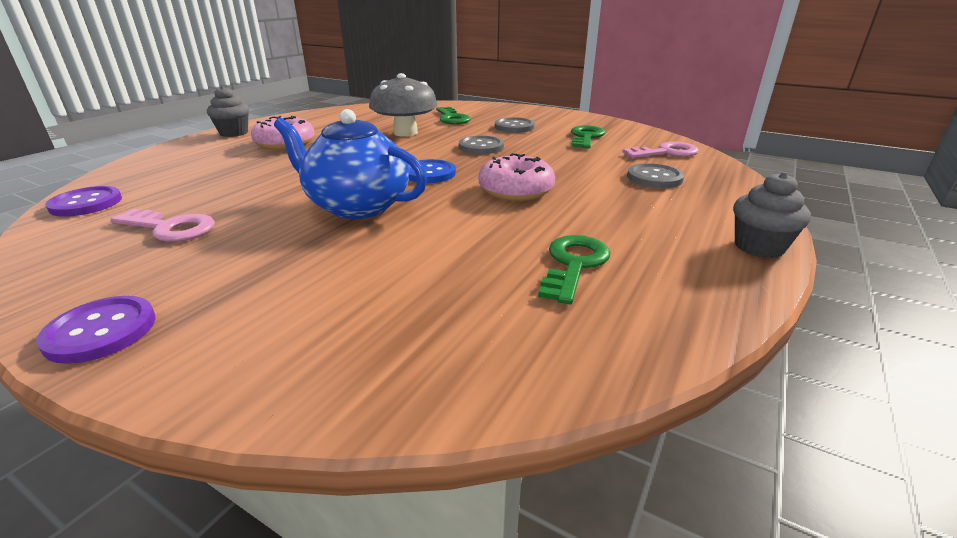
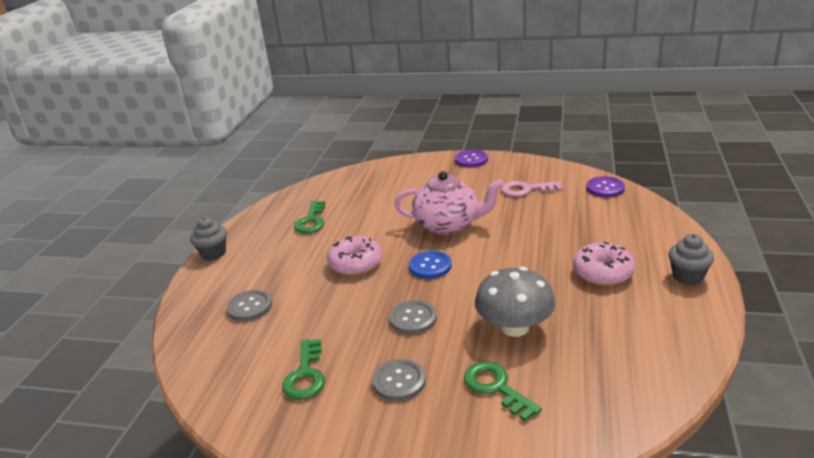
camera: 165 degrees right, 0 degrees up
(357, 206) = (448, 225): blue teapot -> pink teapot
(666, 152) = (223, 358): pink key -> none

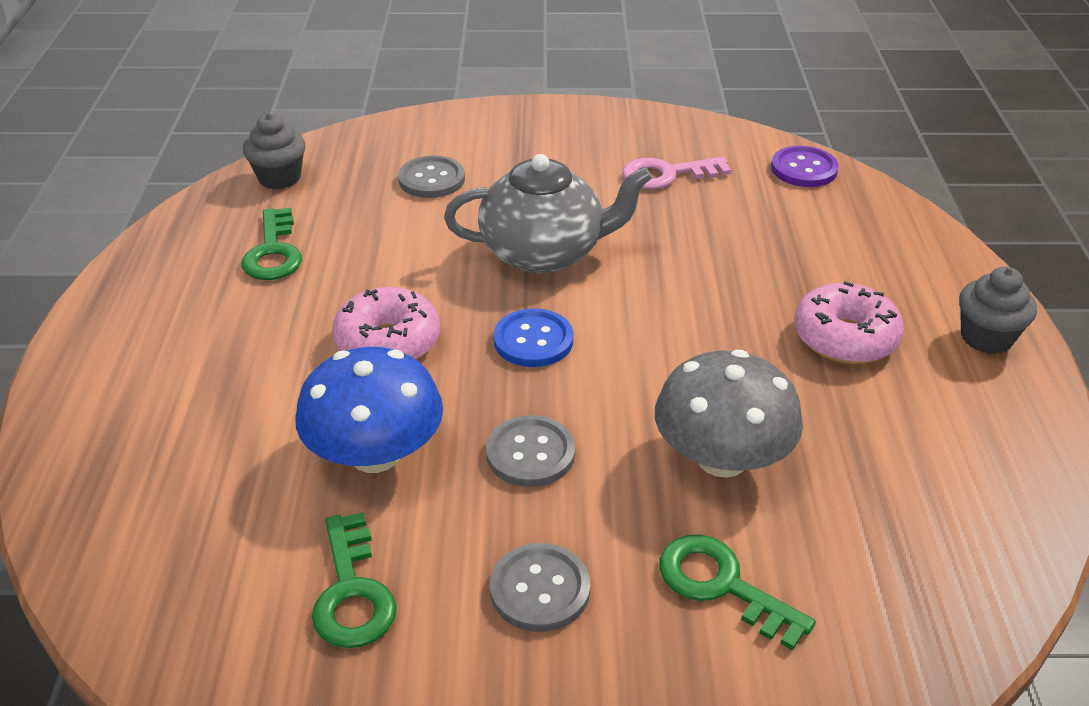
camera: 15 degrees left, 10 degrees up
(213, 253) = (85, 333): grey cupcake -> grey cupcake (279, 178)
(250, 307) = (196, 450): grey button -> grey button (431, 179)
(335, 314) = (375, 454): none -> blue mushroom
(448, 225) = (544, 253): pink teapot -> grey teapot
(471, 160) = (550, 115): purple button -> none

